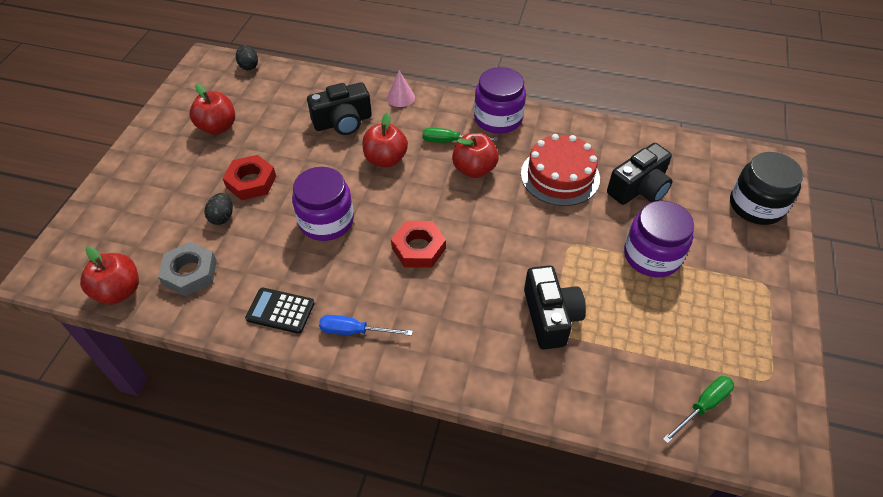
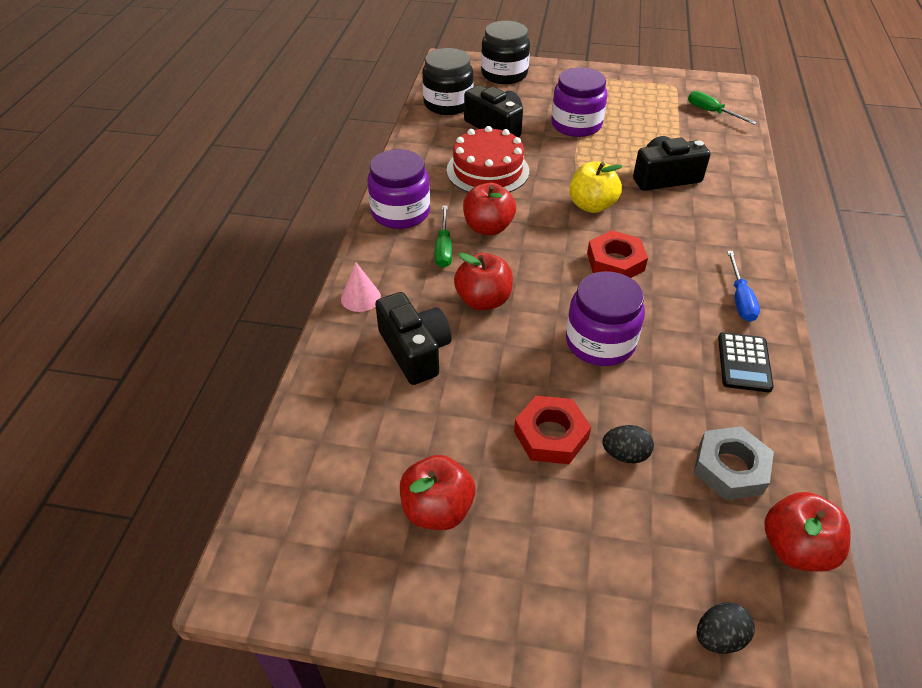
camera: 95 degrees left, 5 degrees down
(249, 66) = (270, 500): black egg -> black egg (719, 637)
(502, 245) = (591, 205): none -> yellow apple
(680, 156) = (448, 104): none -> black jar

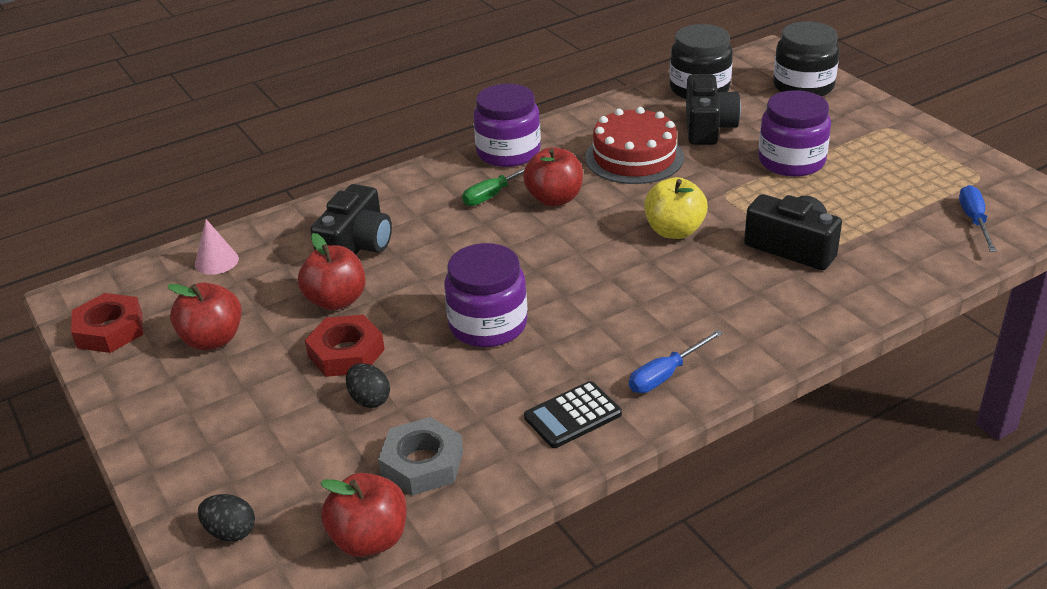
camera: 50 degrees right, 10 degrees down
(360, 297) = (382, 192): pink cone -> pink cone (216, 261)
(483, 300) = (458, 244): red apple -> red apple (336, 300)
(615, 262) = (610, 282): red nut -> red nut (110, 330)
(712, 112) = (974, 221): green screwdriver -> blue screwdriver

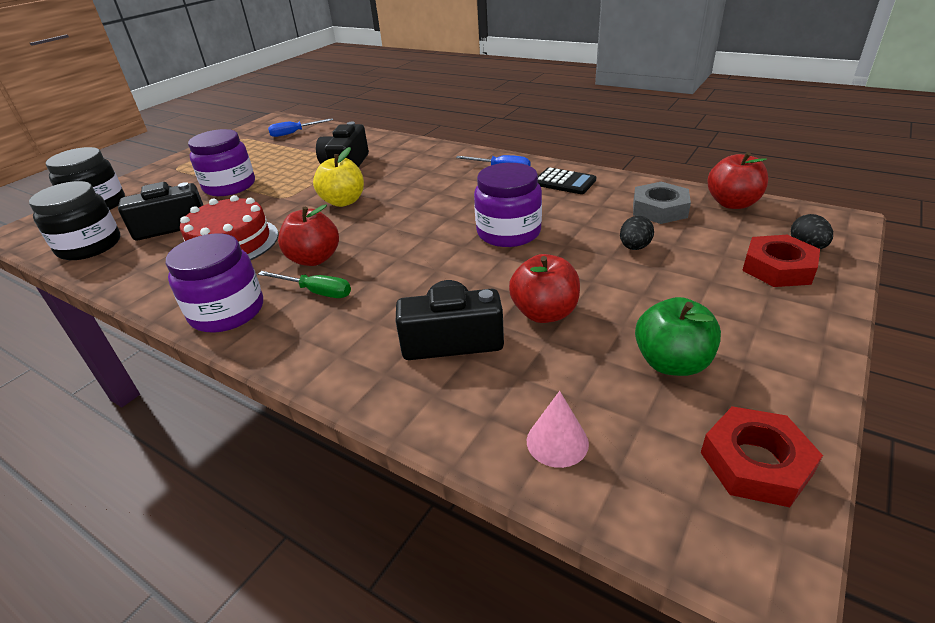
camera: 115 degrees left, 0 degrees up
(212, 339) = (671, 363): red apple -> green apple
(346, 353) = (601, 278): red nut -> red nut (778, 268)

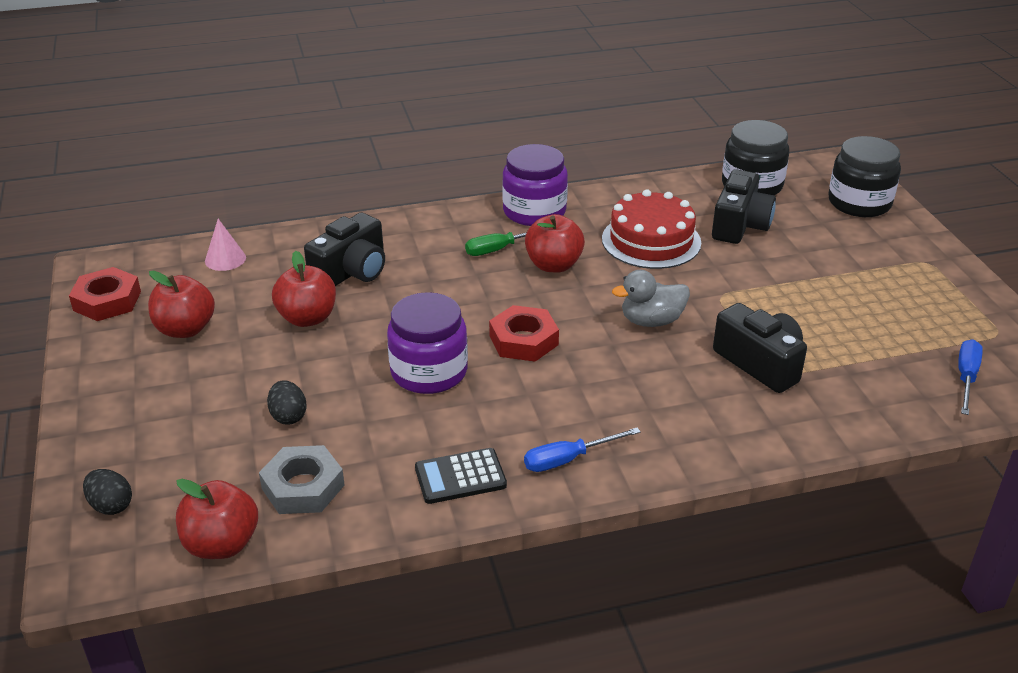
camera: 130 degrees right, 0 degrees up
(230, 186) = (806, 276): purple jar -> none
(343, 201) = (651, 321): yellow apple -> grey duck
(671, 363) = (185, 329): green apple -> red apple
(778, 268) = (134, 459): red nut -> red nut (523, 340)

